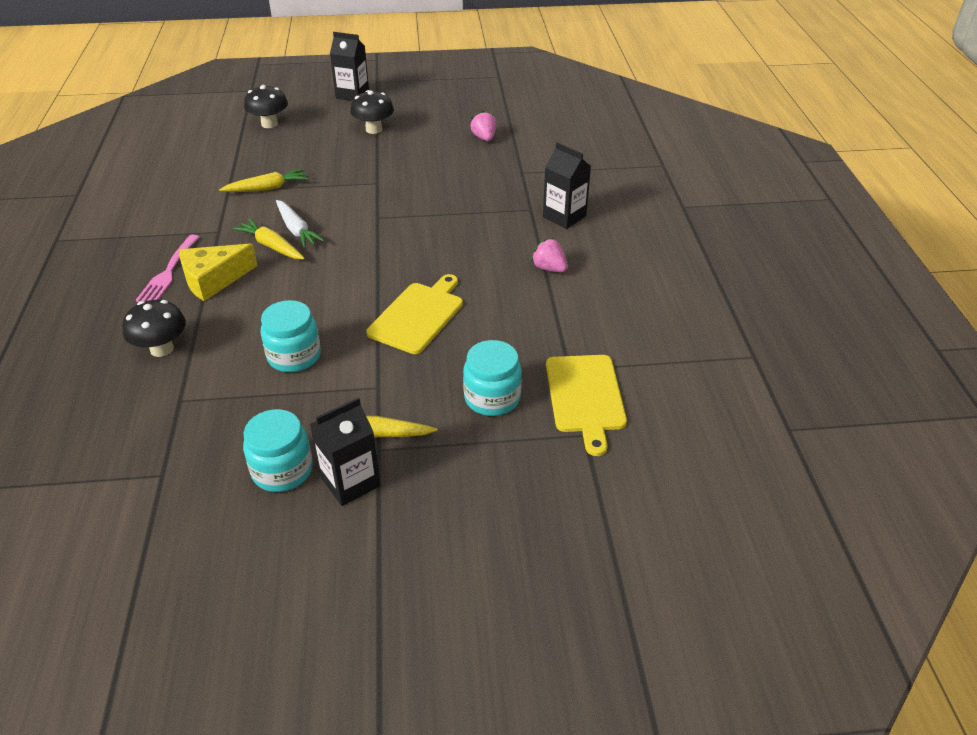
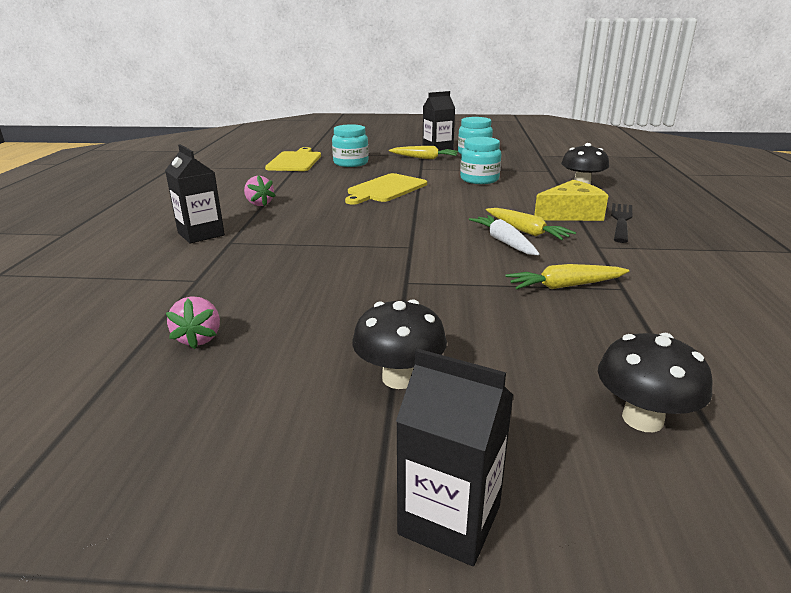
camera: 170 degrees left, 15 degrees down
(169, 271) = (621, 221): pink fork -> black fork

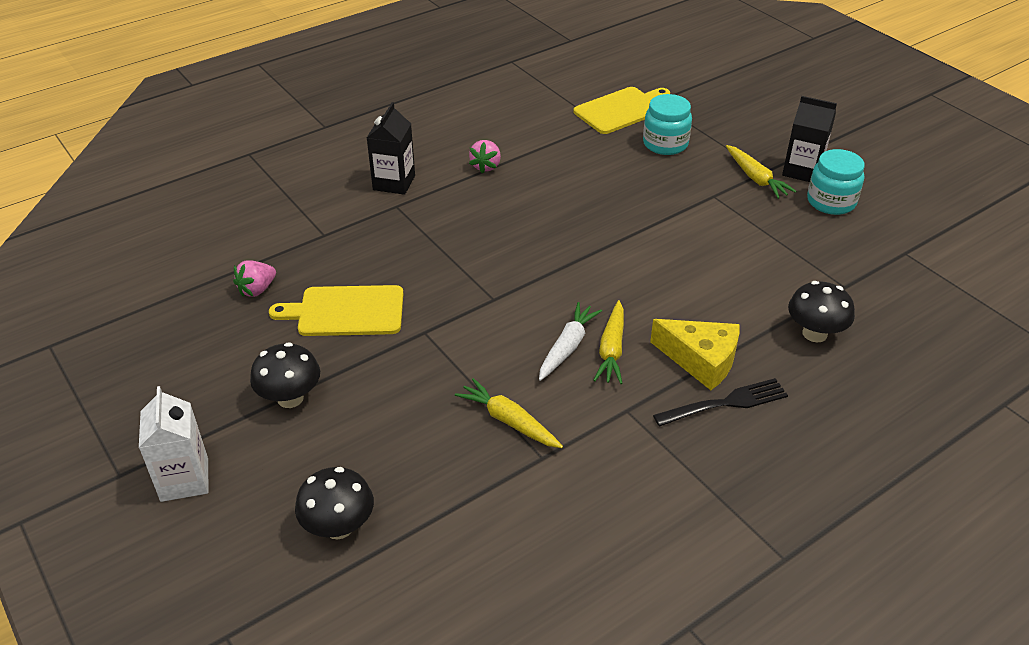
camera: 50 degrees right, 15 degrees up
(385, 189) = (616, 209): yellow cutting board -> yellow cutting board (346, 311)
(449, 520) = (184, 479): black carton -> white carton
(479, 179) = (732, 251): turquoise jar -> none

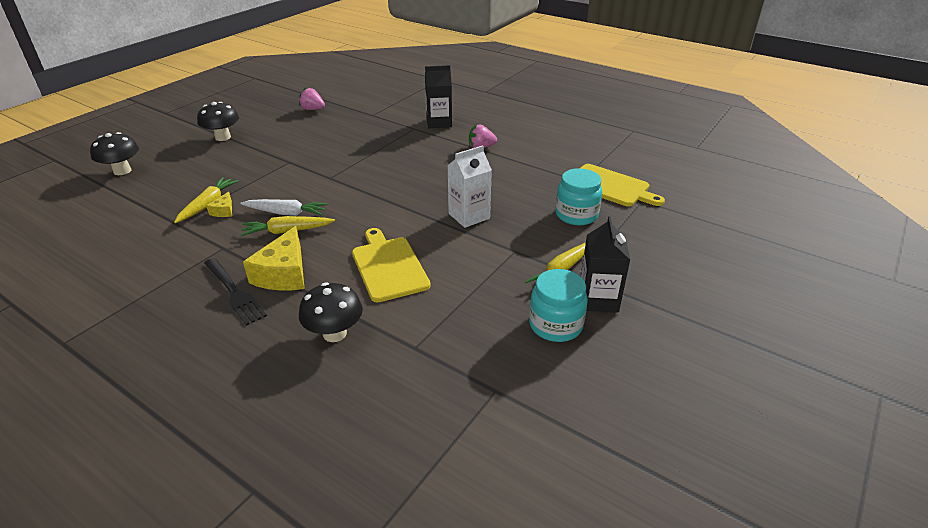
camera: 70 degrees right, 5 degrees down
(184, 479) = (161, 127): white carton -> white carton (469, 216)
(346, 311) = (301, 136): yellow cutting board -> yellow cutting board (388, 266)
(534, 405) = (223, 211): none -> yellow cheese

